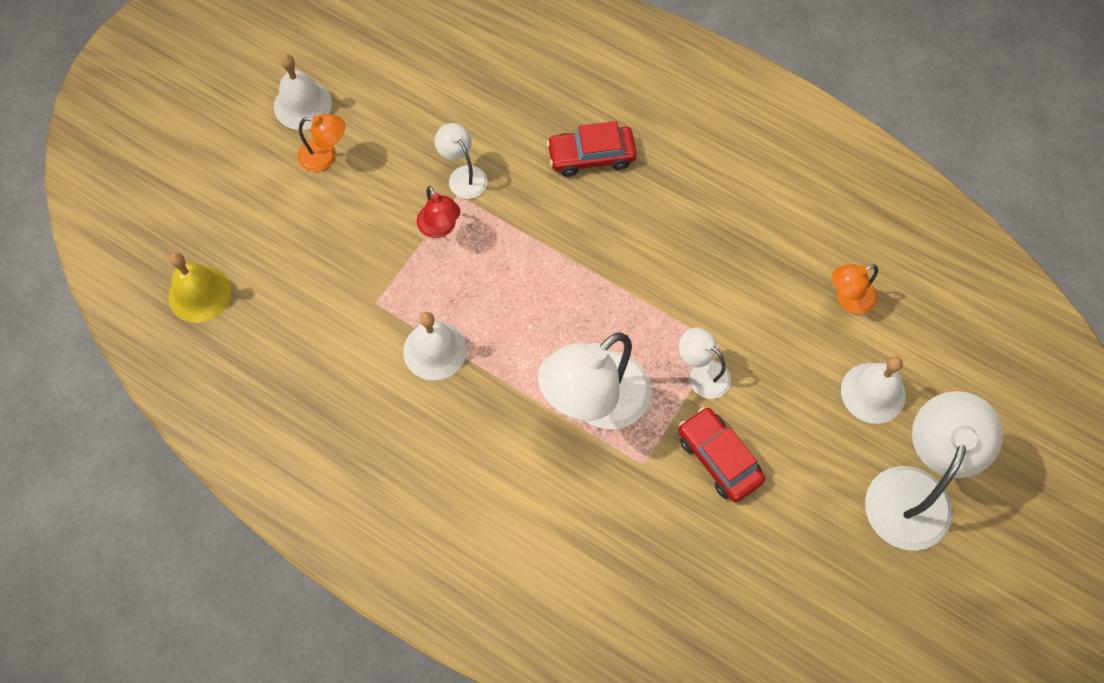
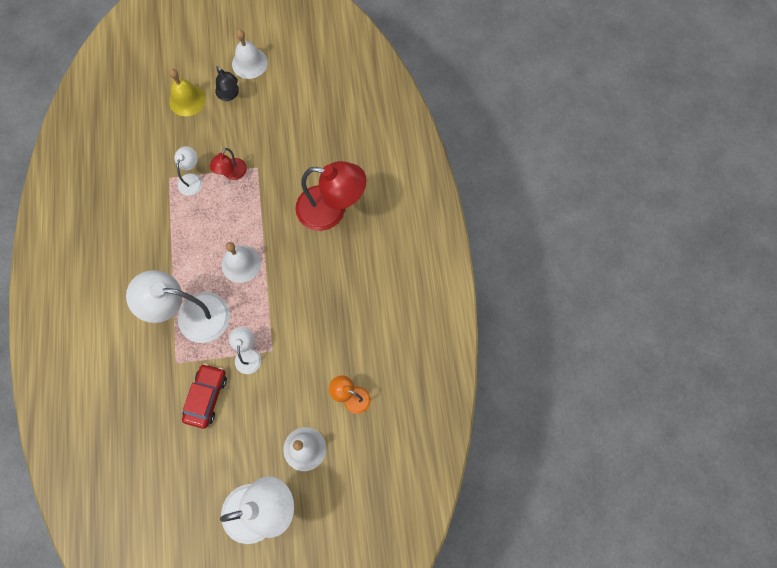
camera: 50 degrees right, 5 degrees up
(199, 294) = (114, 102): yellow bell -> yellow bell (187, 100)
(325, 156) = (229, 95): orange lamp -> black lamp
(434, 350) = (164, 222): white bell -> white bell (241, 264)
(463, 175) = (270, 161): white lamp -> white lamp (192, 179)
(591, 156) = (331, 210): red car -> red lamp

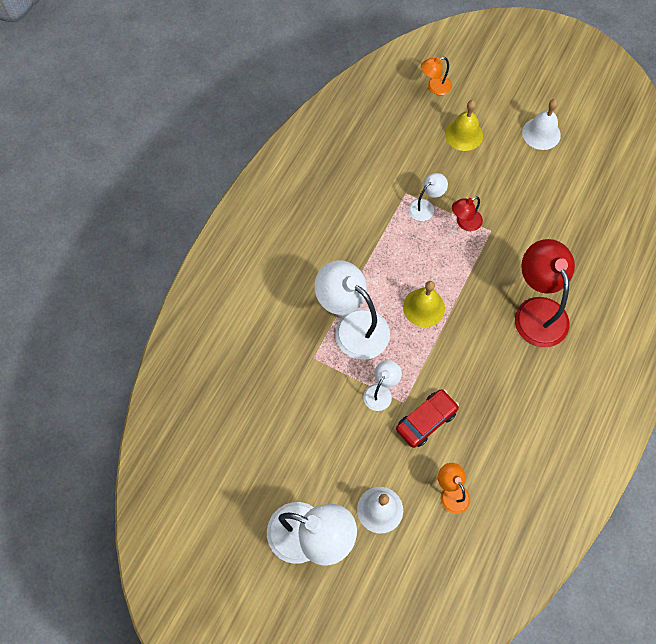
camera: 35 degrees right, 5 degrees down
(138, 73) = (434, 87): none -> orange lamp
(206, 397) = (321, 405): red car -> red car (426, 420)
(229, 95) = (505, 151): black lamp -> none
(241, 264) = (424, 307): white bell -> yellow bell
(331, 210) = (537, 311): red lamp -> red lamp turned 150 degrees counterclockwise

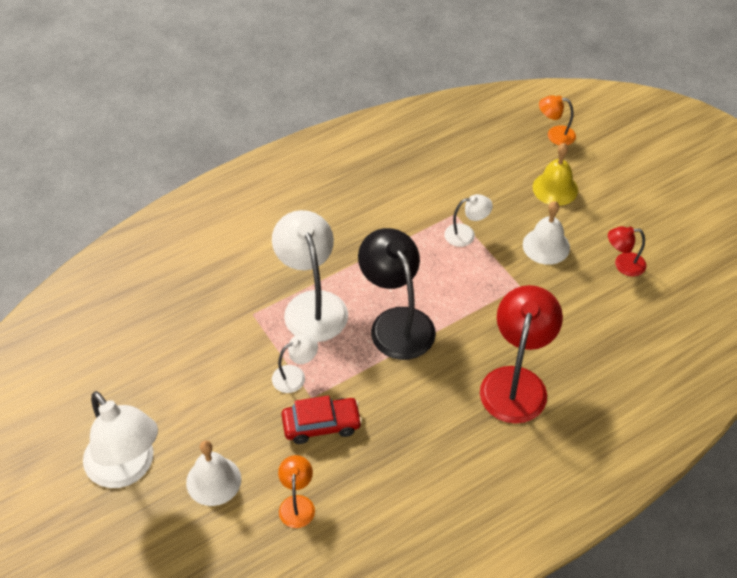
camera: 30 degrees right, 15 degrees down
(424, 307) = (396, 322): yellow bell -> black lamp
(464, 223) = (497, 267): red lamp -> red lamp (623, 265)
(541, 133) = (642, 222): white bell -> white bell (546, 246)

